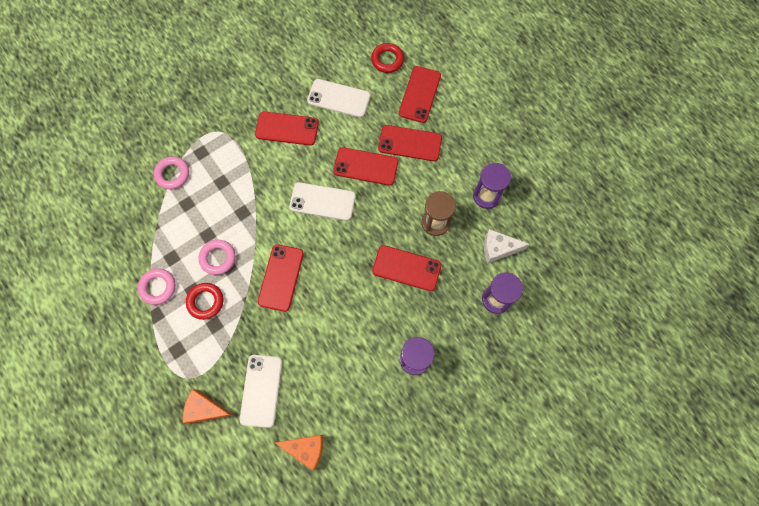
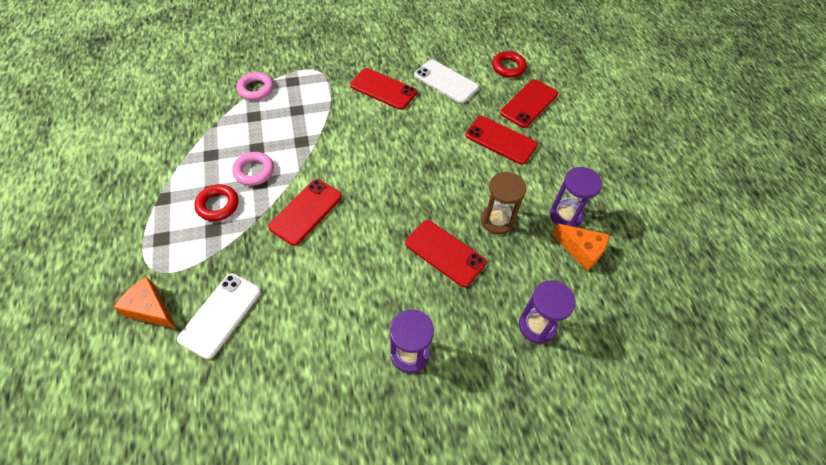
camera: 20 degrees right, 15 degrees down
(158, 287) = (181, 175): pink ring -> none
(306, 448) = (232, 402): orange cheese -> orange cheese (581, 250)
(322, 201) = (385, 159): white phone -> none
(366, 166) = (445, 145): red phone -> none
(498, 249) = (560, 273): white cheese -> none

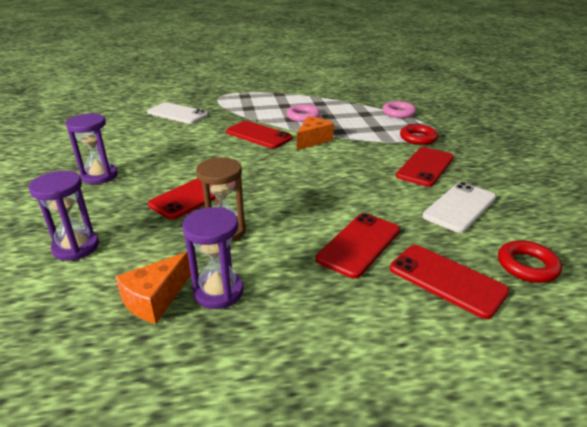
camera: 95 degrees right, 25 degrees down
(151, 309) = (192, 97): orange cheese -> orange cheese (313, 140)
(218, 205) = (270, 108): red ring -> red ring (418, 138)

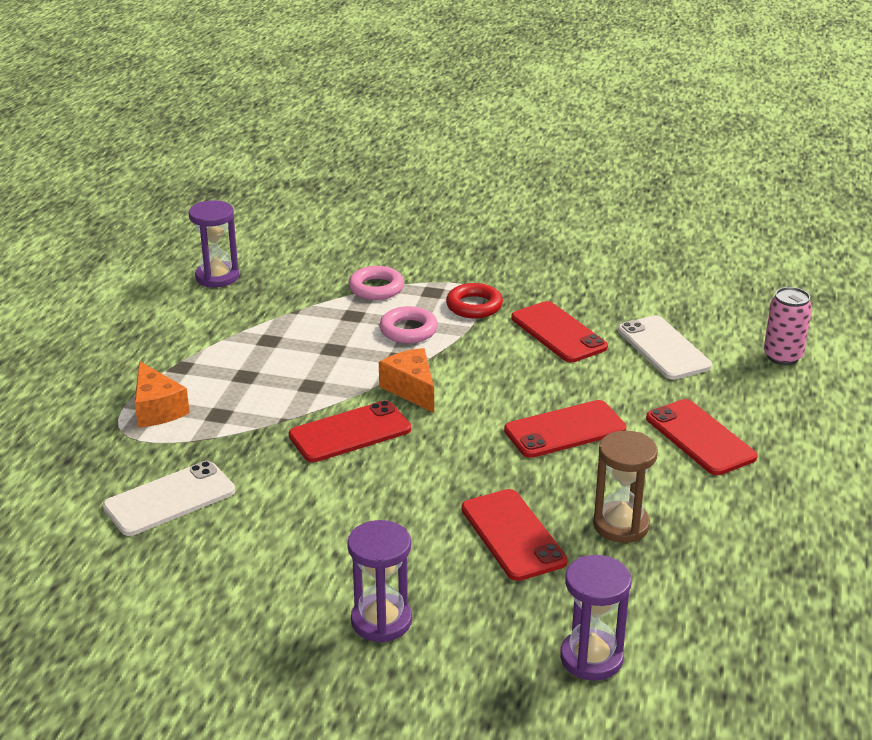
camera: 65 degrees left, 0 degrees up
(155, 299) = (733, 601): orange cheese -> orange cheese (157, 409)
(218, 292) = (739, 554): purple hourglass -> purple hourglass (217, 277)
(303, 116) = (312, 372): pink ring -> pink ring (408, 330)
(446, 280) = (783, 408): red phone -> red phone (565, 430)
(527, 266) = (782, 357): red ring -> pink can

